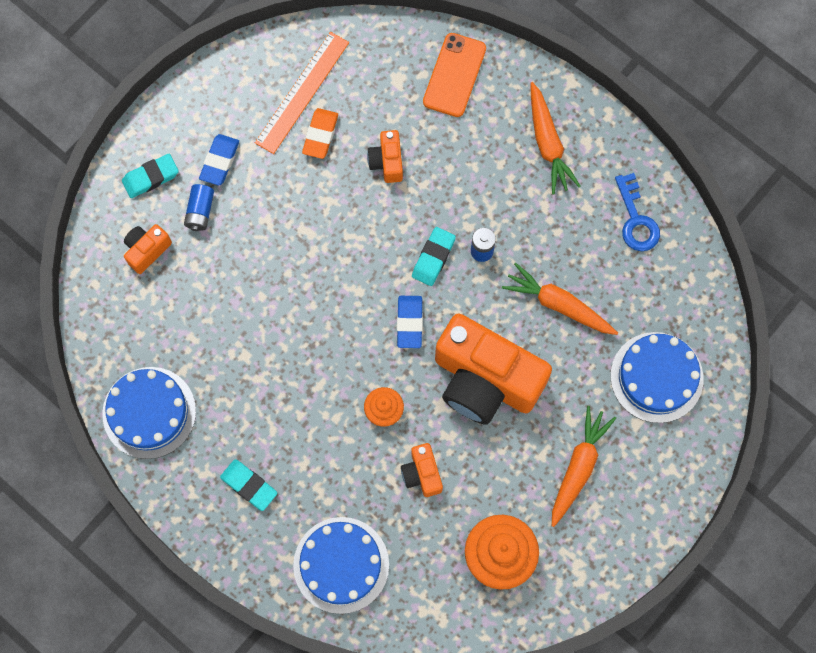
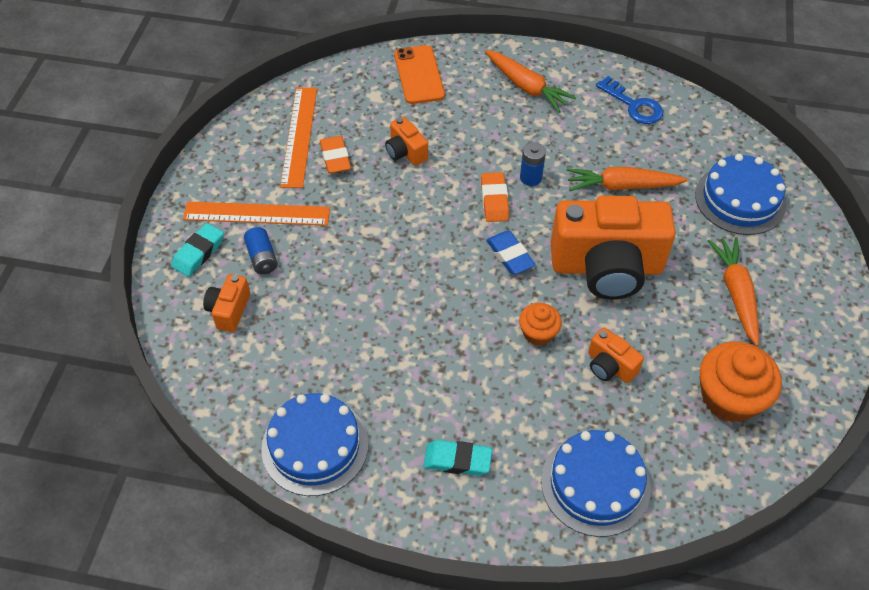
camera: 30 degrees left, 20 degrees down
(220, 161) = (257, 213): blue eraser -> orange ruler
(433, 258) = (494, 200): turquoise eraser -> orange eraser

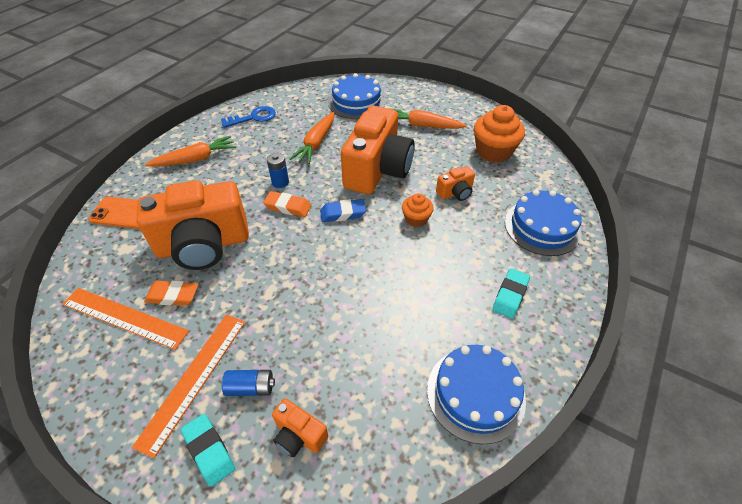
camera: 70 degrees left, 5 degrees down
(405, 152) = (203, 245): orange camera -> orange camera, size x2.30

